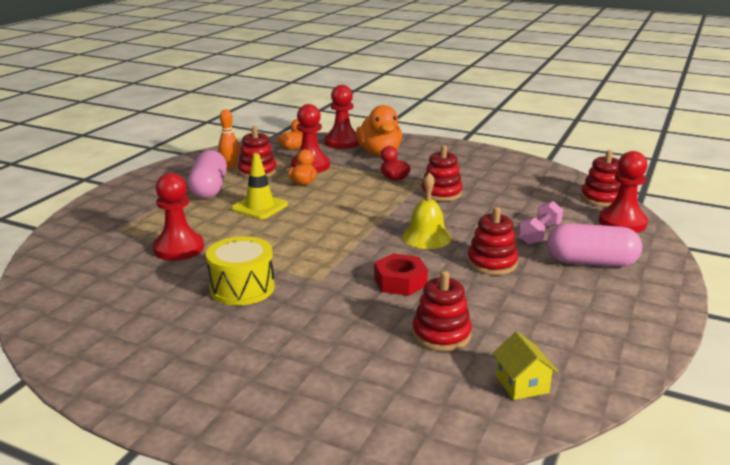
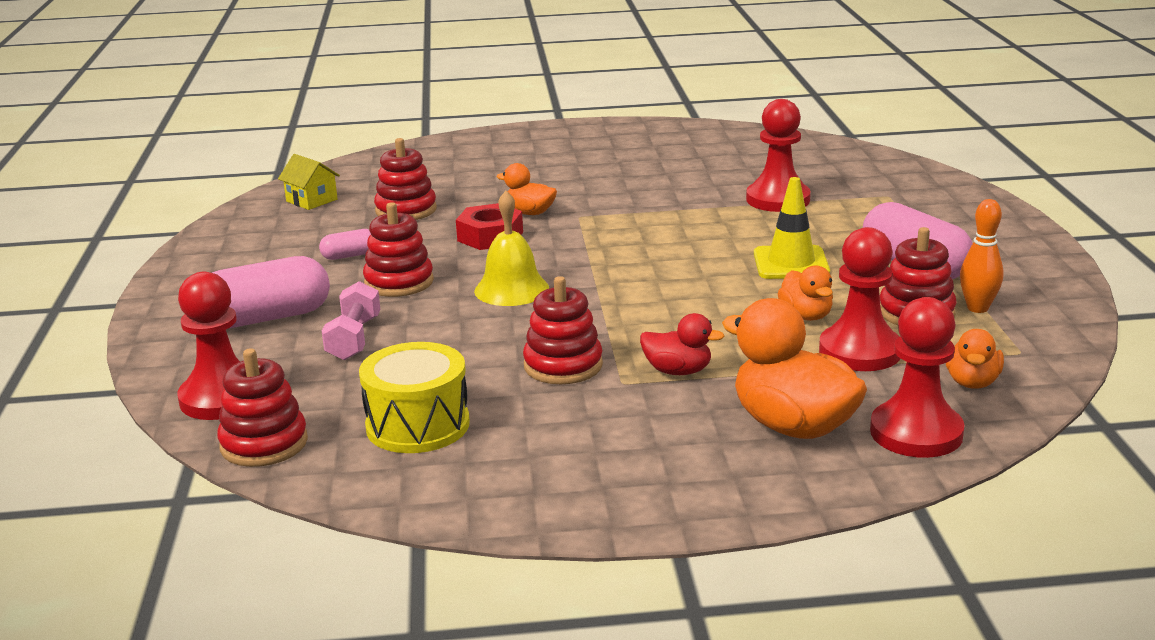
camera: 150 degrees right, 0 degrees up
(242, 288) = (643, 191): yellow drum -> yellow drum (418, 425)
(349, 295) = (530, 213): none -> orange duck
(515, 297) = (349, 256): none -> pink capsule

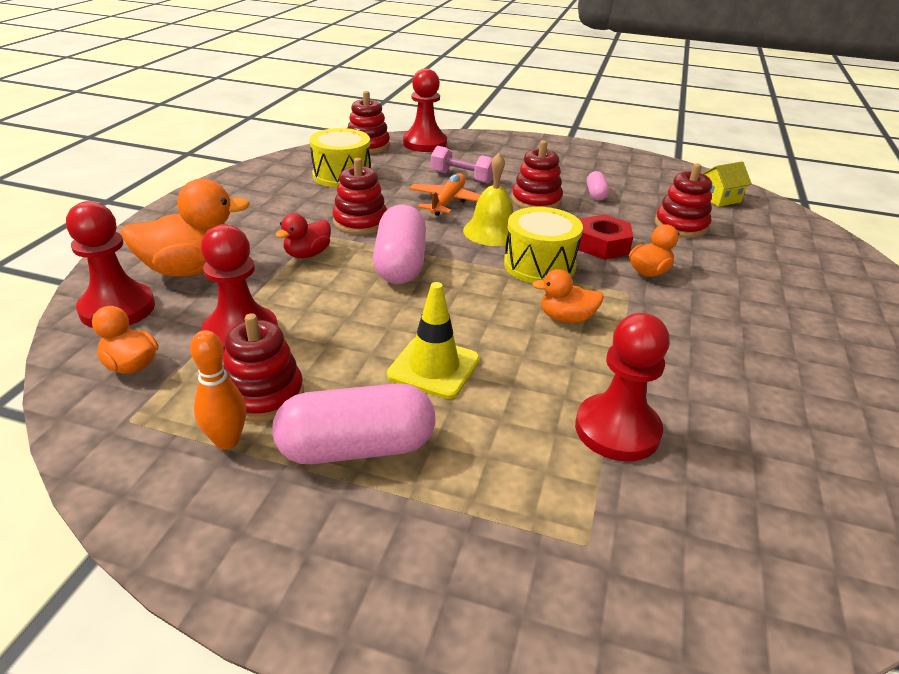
camera: 110 degrees right, 10 degrees up
(266, 318) = (513, 162): pink capsule -> pink capsule (400, 264)
(450, 329) = (447, 202): none -> orange plane
(567, 255) = (539, 265): none -> yellow drum
(806, 316) = (325, 333): orange duck -> orange duck (566, 318)

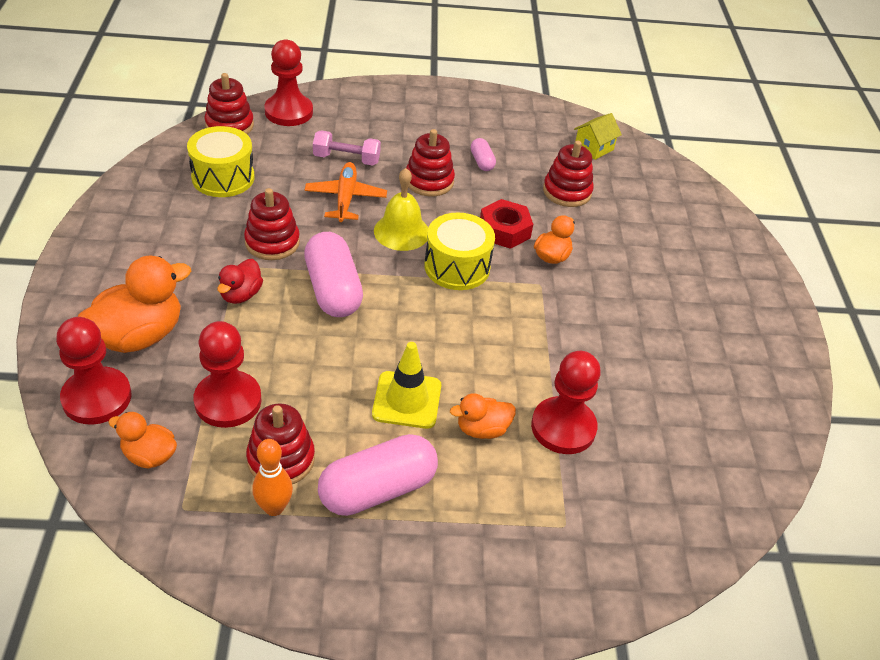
camera: 20 degrees left, 10 degrees up
(566, 318) = (497, 324): orange duck -> orange duck (482, 429)

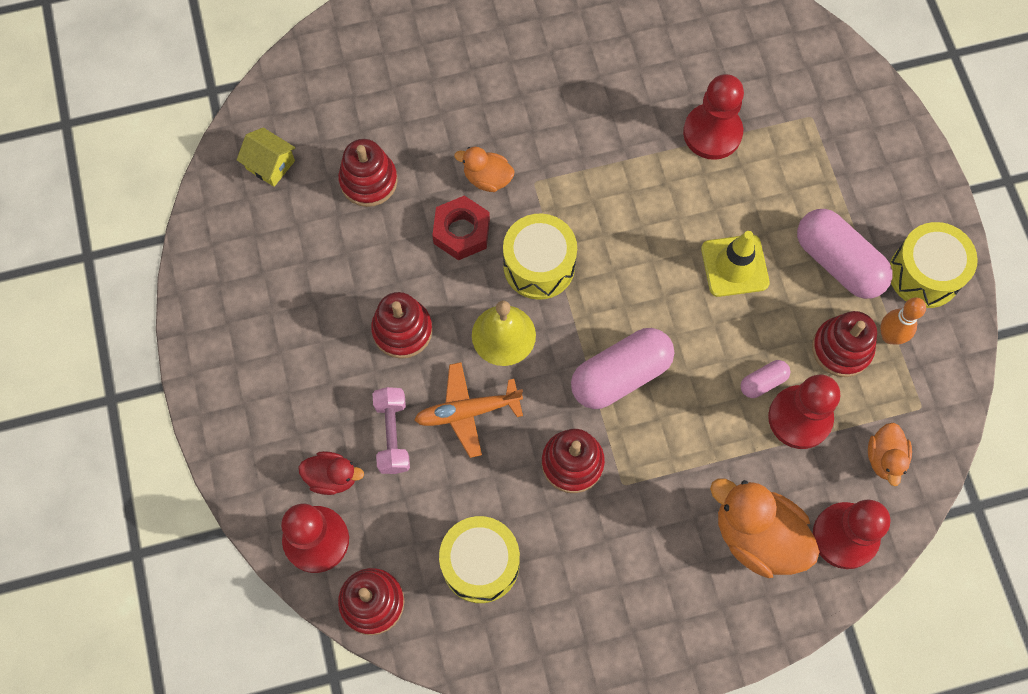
camera: 100 degrees left, 25 degrees up
(241, 295) = (663, 462): red duck -> red duck (332, 477)
(331, 570) = (924, 274): none -> yellow drum
(482, 162) = (343, 281): pink capsule -> pink capsule (763, 382)
(482, 429) = (741, 196): orange duck -> none

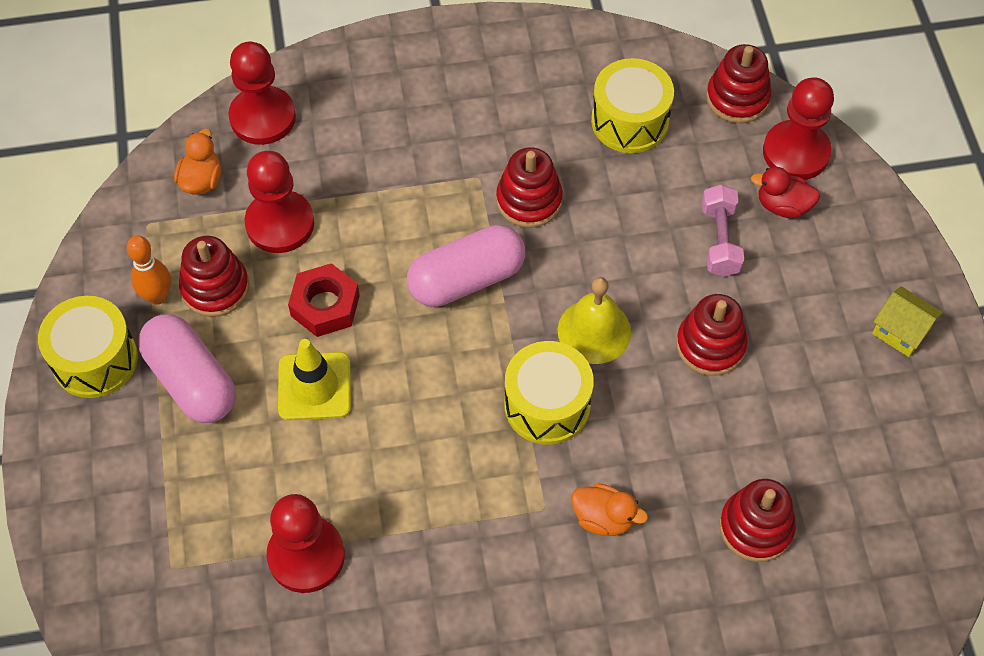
camera: 175 degrees left, 10 degrees down
(270, 165) = (884, 559): yellow house -> yellow house (901, 331)
(461, 232) = (638, 453): red nut -> red nut (325, 305)
(468, 411) = (637, 256): orange plane -> none
(757, 536) = (350, 124): orange duck -> none
(763, 382) = (311, 261): pink capsule -> none

